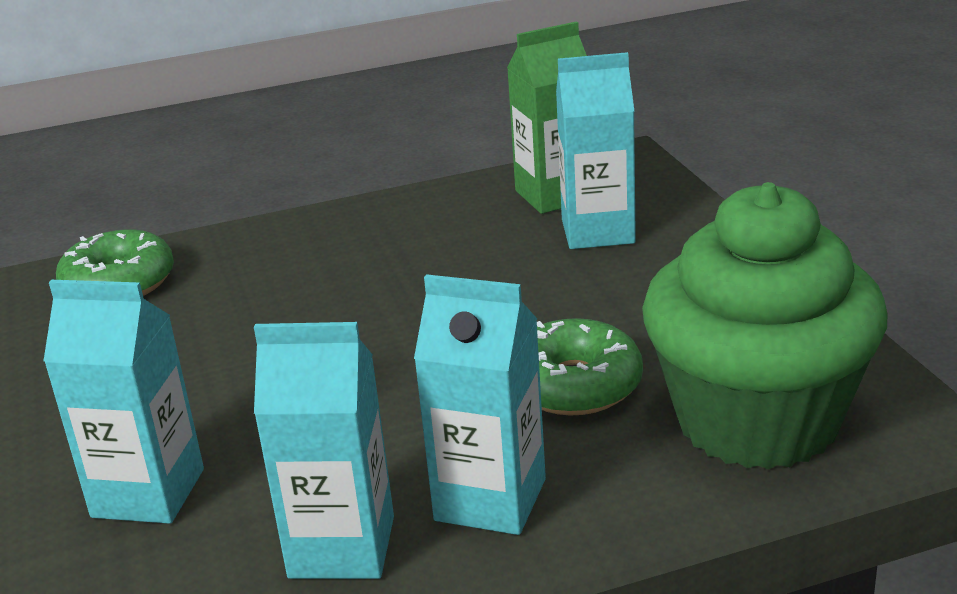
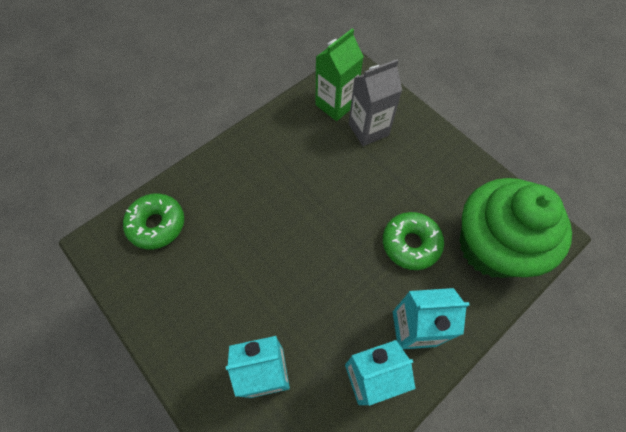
camera: 25 degrees left, 35 degrees up
(597, 231) = (368, 129): turquoise carton -> grey carton

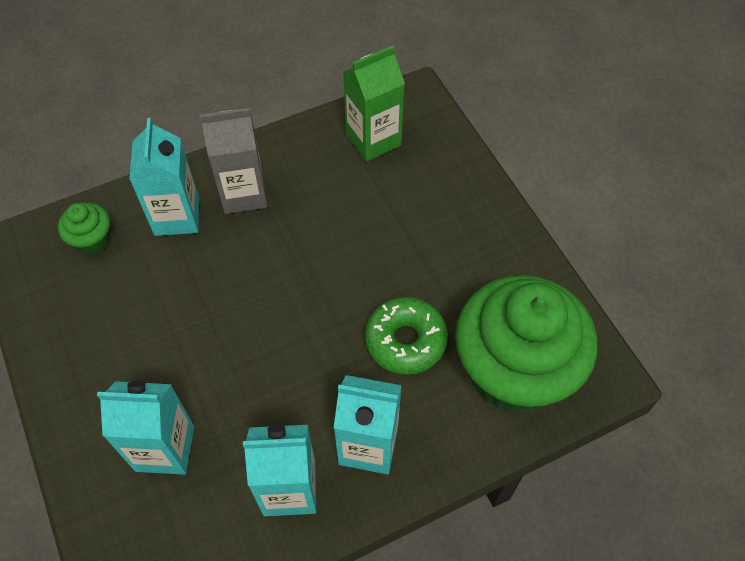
camera: 15 degrees right, 5 degrees down
(157, 224) = (92, 240): green donut -> green cupcake
(215, 192) = (177, 216): none -> turquoise carton
(368, 129) = (405, 182): grey carton -> grey carton (243, 194)

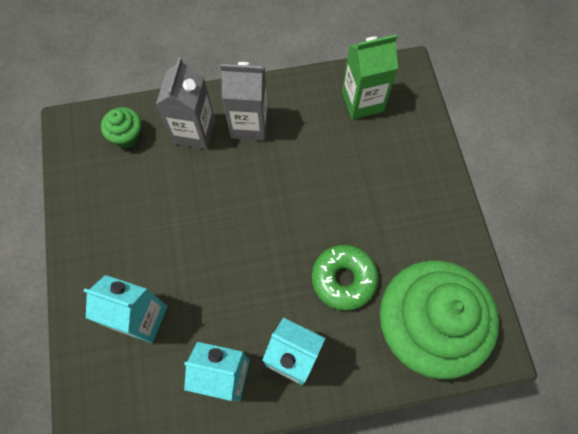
camera: 15 degrees right, 10 degrees up
(177, 216) = (194, 131): turquoise carton -> grey carton

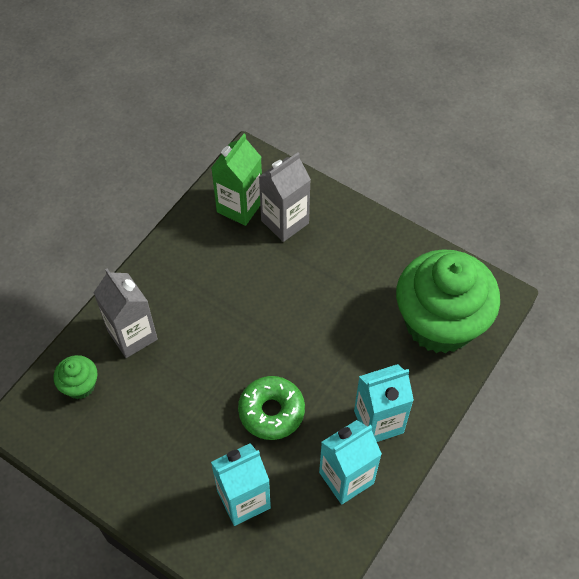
camera: 45 degrees left, 10 degrees down
(249, 124) = (171, 293): grey carton -> grey carton (285, 222)
(343, 279) = (357, 340): green donut -> green donut (271, 411)

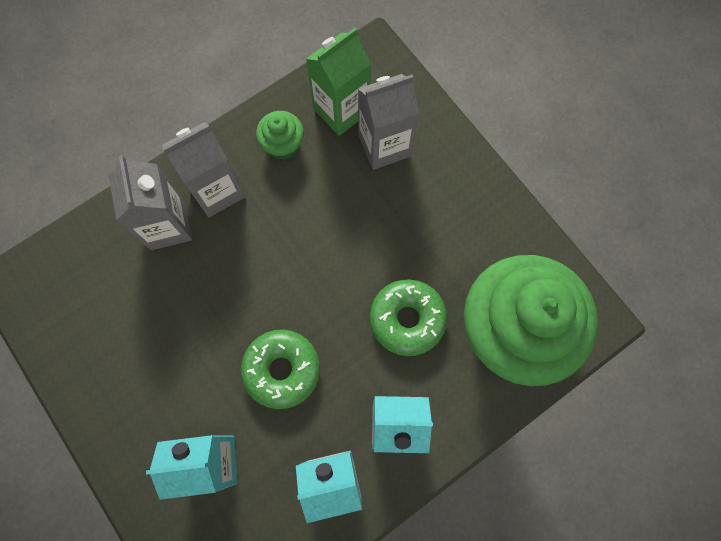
camera: 20 degrees right, 15 degrees up
(80, 385) = (91, 265): green cupcake -> green cupcake (283, 145)
(163, 296) = (217, 191): none -> grey carton
(355, 341) = (407, 319): none -> green donut

